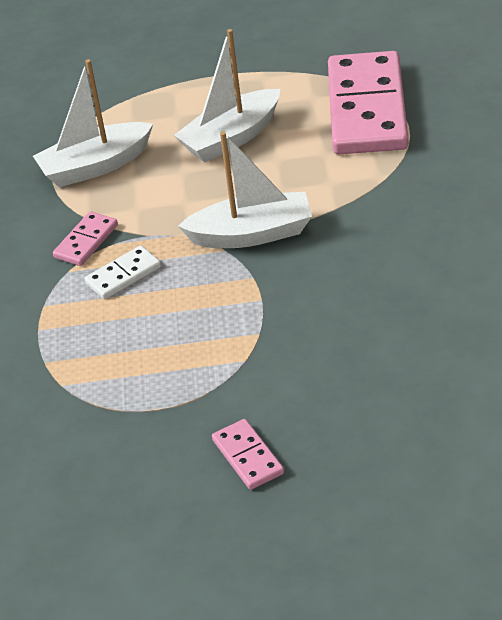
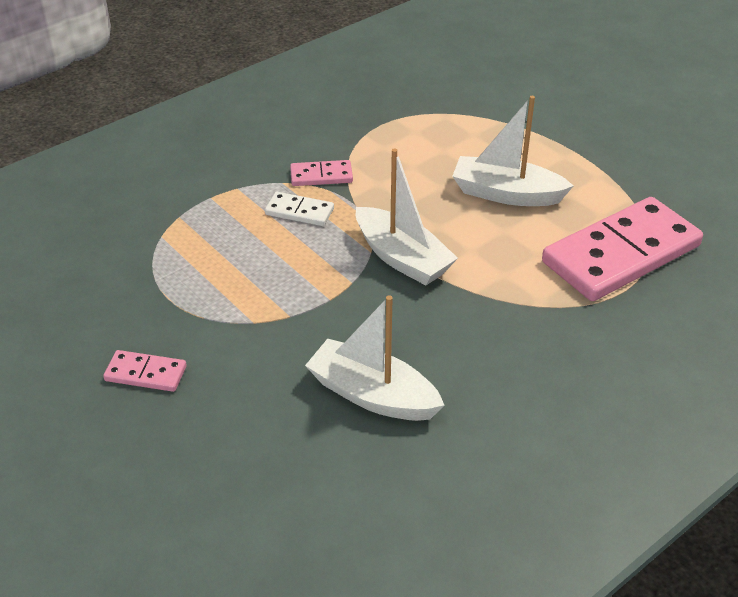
camera: 50 degrees right, 0 degrees up
(95, 166) = (407, 141): white boat -> white boat (372, 395)
(248, 457) = (145, 374): pink domino -> pink domino turned 75 degrees clockwise

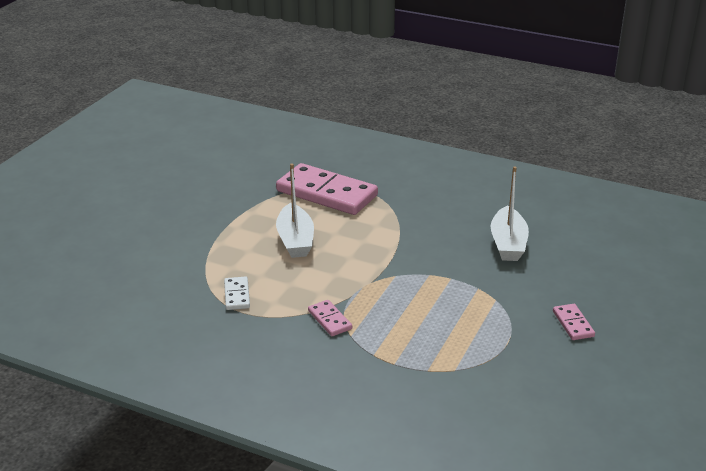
camera: 115 degrees left, 10 degrees down
(299, 212) = (378, 316): white domino -> white domino (237, 295)
(402, 258) = (391, 262): white boat -> none

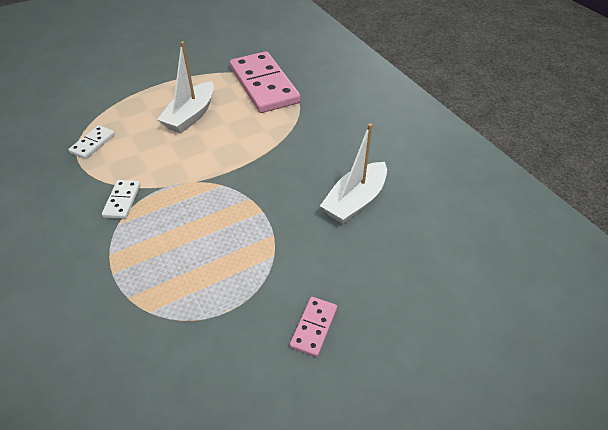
camera: 35 degrees right, 15 degrees up
(329, 320) = (122, 201): pink domino -> white domino

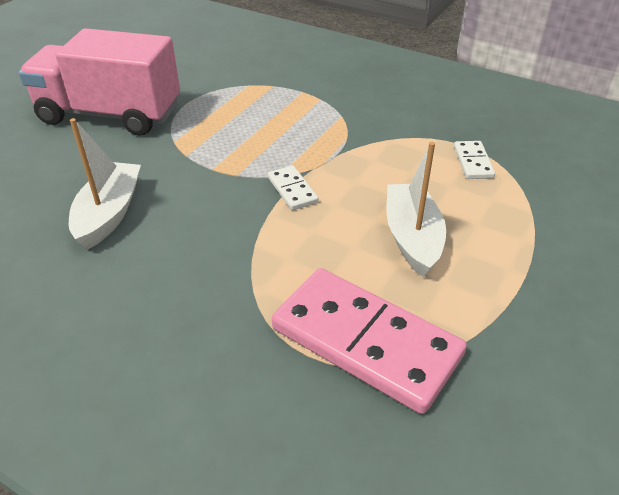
camera: 150 degrees right, 5 degrees down
(122, 201) = (362, 130): white domino -> white domino (292, 190)
(314, 327) = (110, 115): pink domino -> pink truck

